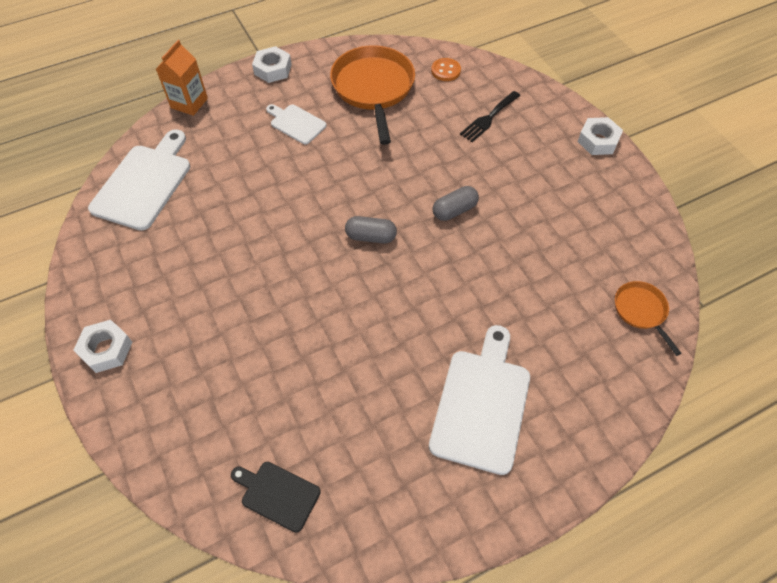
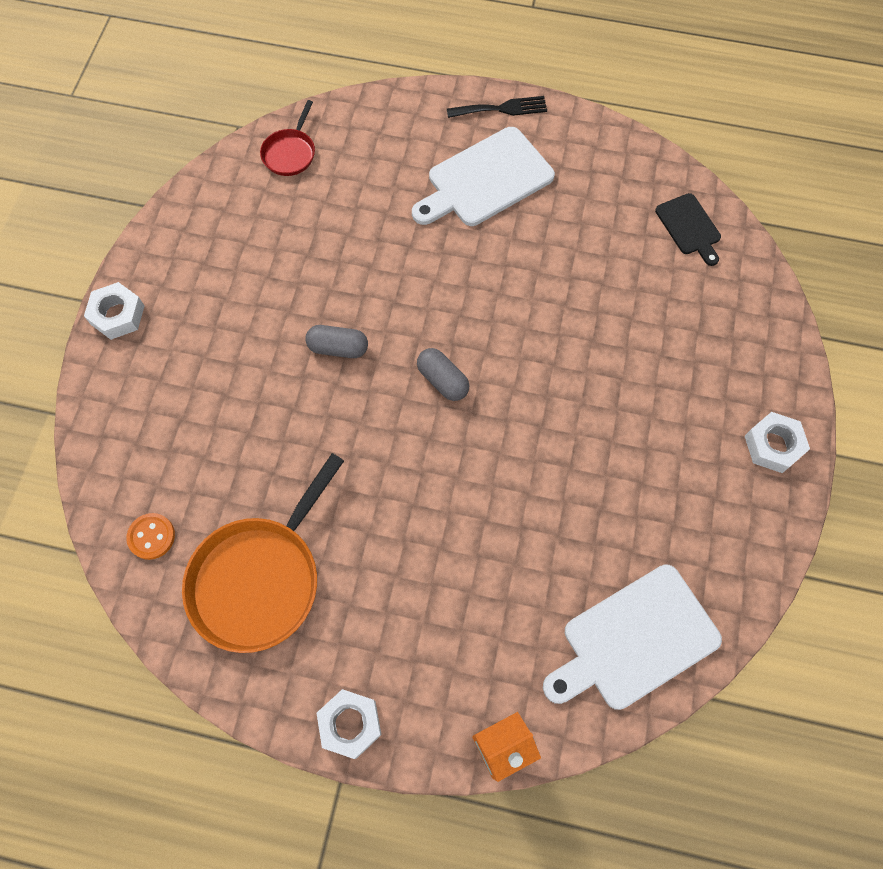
camera: 140 degrees left, 10 degrees up
(296, 123) = (396, 595): white cutting board -> none
(489, 118) = (185, 428): black fork -> black fork (501, 109)
(641, 311) = (290, 153): orange pan -> red pan

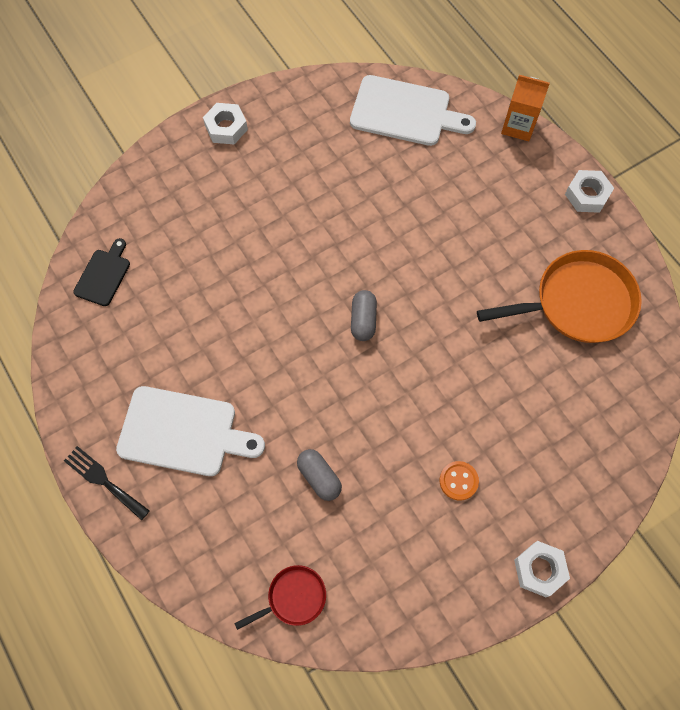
camera: 135 degrees left, 0 degrees up
(151, 536) = (627, 382): orange button -> orange button (458, 481)
(338, 348) = (407, 400): grey capsule -> grey capsule (319, 477)

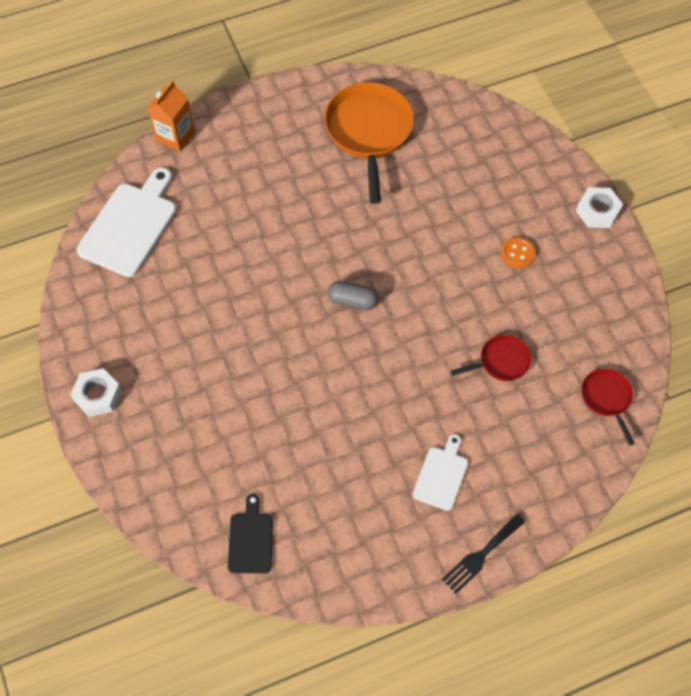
camera: 80 degrees left, 5 degrees down
(104, 275) = (251, 539): black cutting board -> black cutting board turned 60 degrees clockwise
(183, 432) = (441, 475): white cutting board -> white cutting board, size x0.55
(319, 477) = (501, 361): grey capsule -> red pan
(587, 195) = (264, 101): white nut -> none

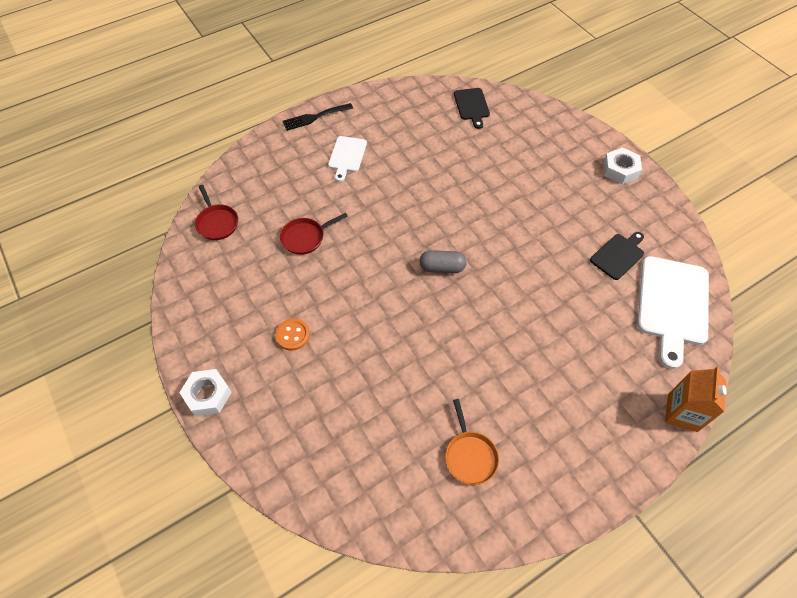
camera: 170 degrees right, 5 degrees down
(157, 285) = (618, 255): none -> black cutting board
(369, 132) = (470, 456): orange pan -> orange pan, size x0.50
(481, 555) = (314, 117): black fork -> black fork turned 150 degrees counterclockwise

